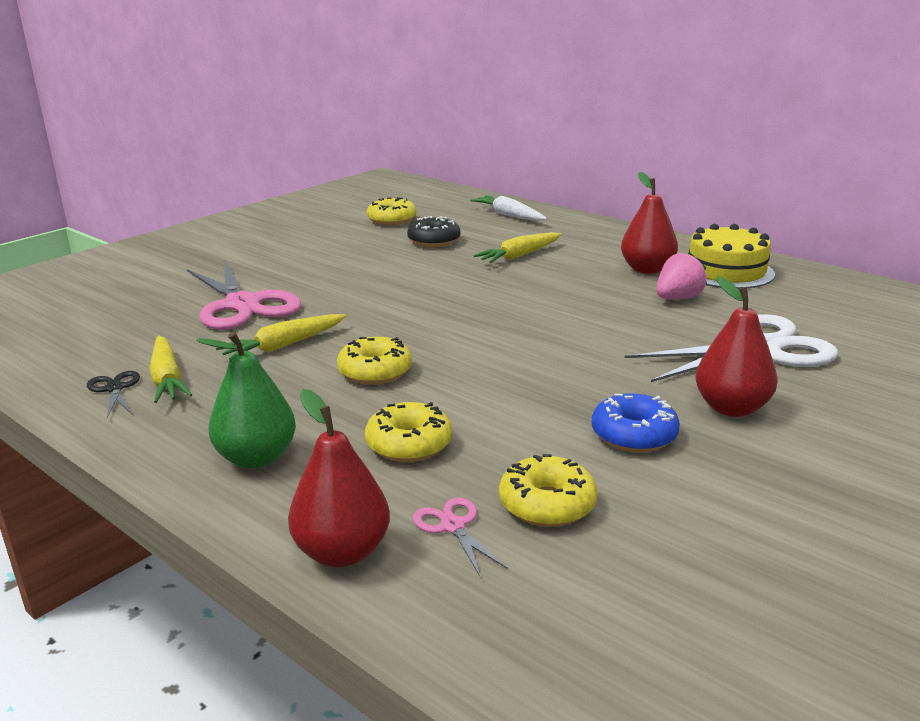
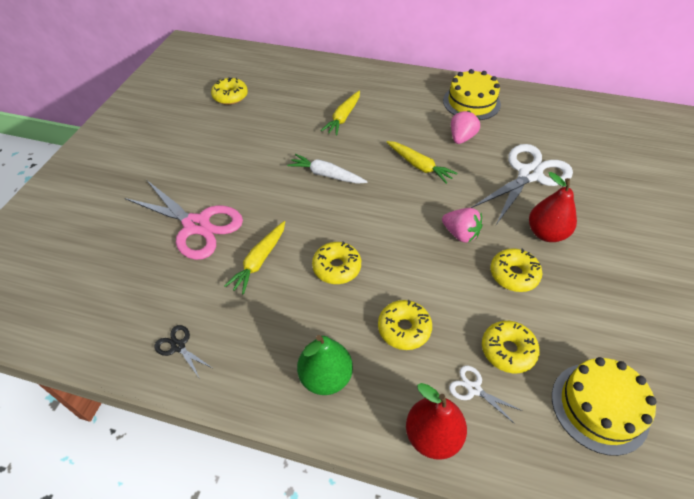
camera: 25 degrees left, 25 degrees up
(167, 379) = (207, 323): yellow carrot -> yellow carrot (419, 166)
(434, 241) = (277, 115): black donut -> none
(453, 526) = (473, 388): pink scissors -> white scissors
(509, 215) = (306, 72): white carrot -> white carrot (326, 175)
(586, 380) = (460, 234): none -> pink strawberry
(634, 435) = (513, 275): blue donut -> yellow donut
(647, 269) = (427, 112): red pear -> none
(649, 606) = (599, 407): none -> yellow cake

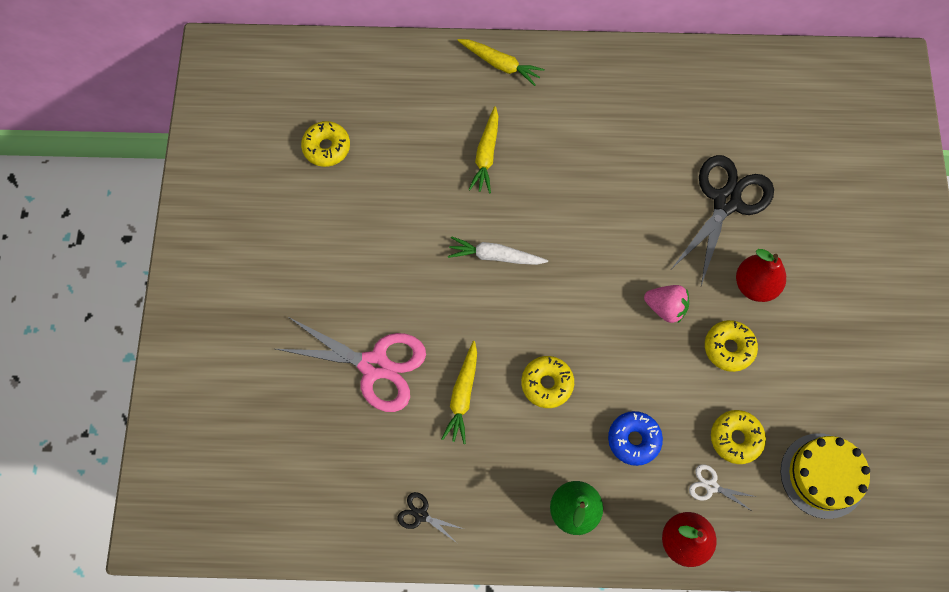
camera: 15 degrees left, 20 degrees up
(404, 329) = (633, 439): yellow donut -> blue donut
(419, 166) = (599, 216): yellow carrot -> yellow carrot (500, 64)
(461, 138) = (639, 158): pink strawberry -> none
(471, 102) = (639, 91): yellow cake -> none
(530, 174) = (726, 201): white scissors -> black scissors

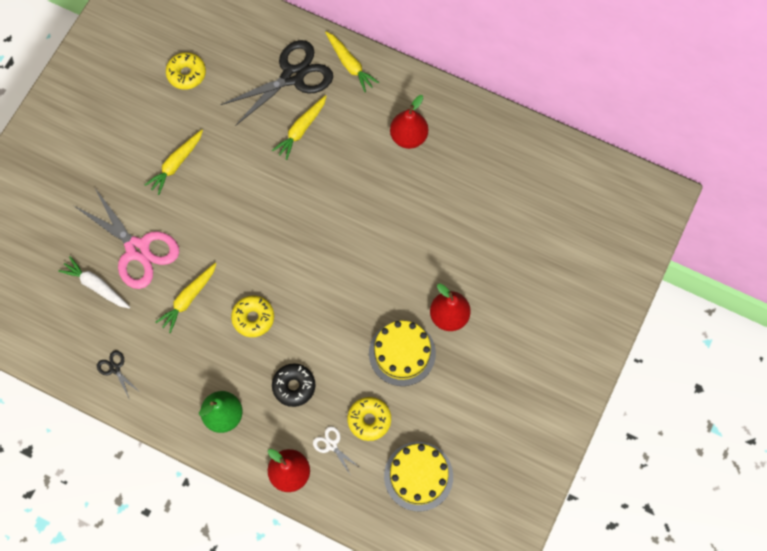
camera: 25 degrees right, 0 degrees up
(368, 250) = (176, 164): none -> yellow carrot
(495, 256) = (266, 208): white carrot -> white carrot (96, 286)
(605, 114) = (408, 137): none -> red pear
(633, 439) = (294, 386): blue donut -> black donut
(665, 307) = (371, 302): pink strawberry -> none
(726, 201) = (464, 244): black scissors -> black scissors (293, 76)
(728, 348) = (402, 353): yellow donut -> yellow cake

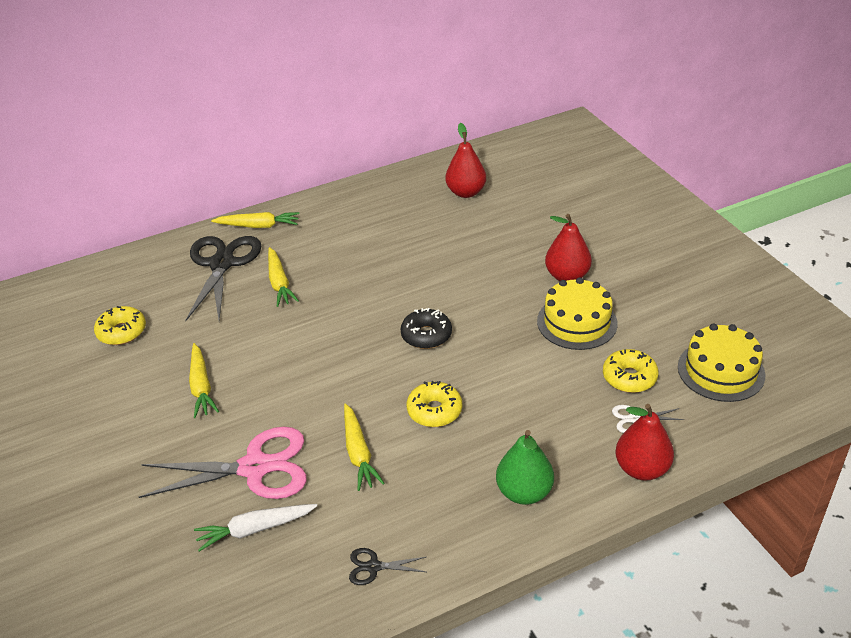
camera: 50 degrees left, 30 degrees down
(294, 386) = (542, 416): black donut -> black donut (426, 335)
(408, 137) = (368, 223): red pear -> red pear (466, 192)

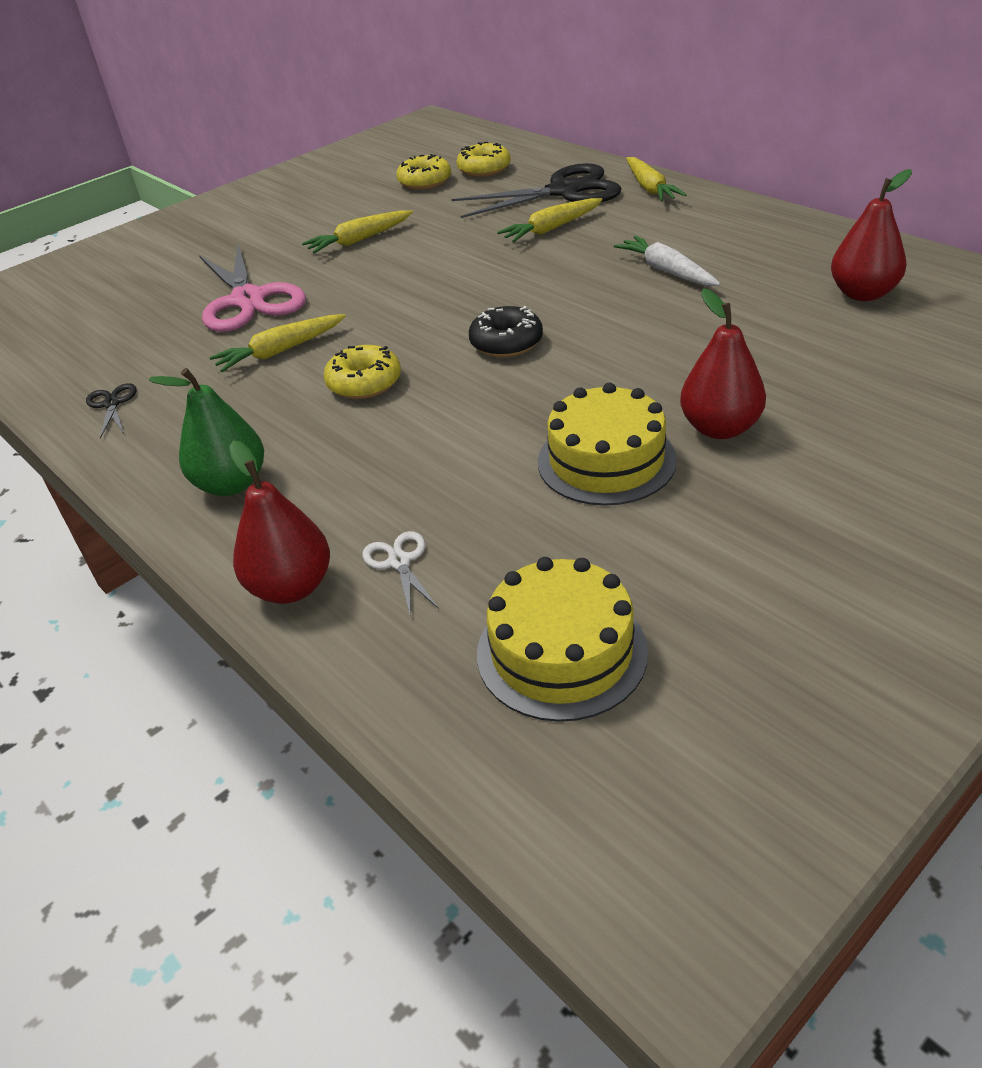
camera: 75 degrees right, 0 degrees up
(255, 529) = (164, 324): white carrot -> white carrot (667, 271)
(629, 377) = (496, 539): yellow donut -> yellow donut (484, 169)

